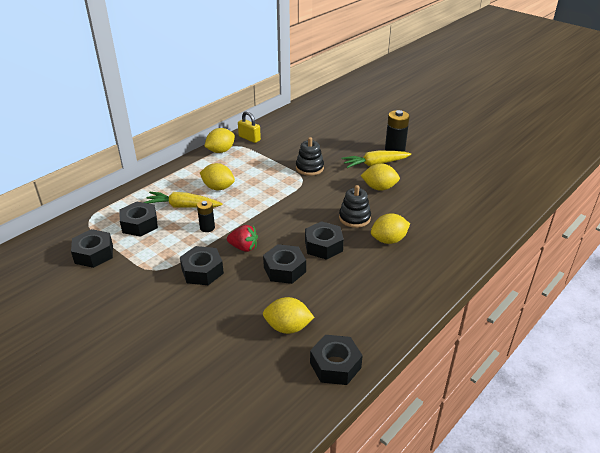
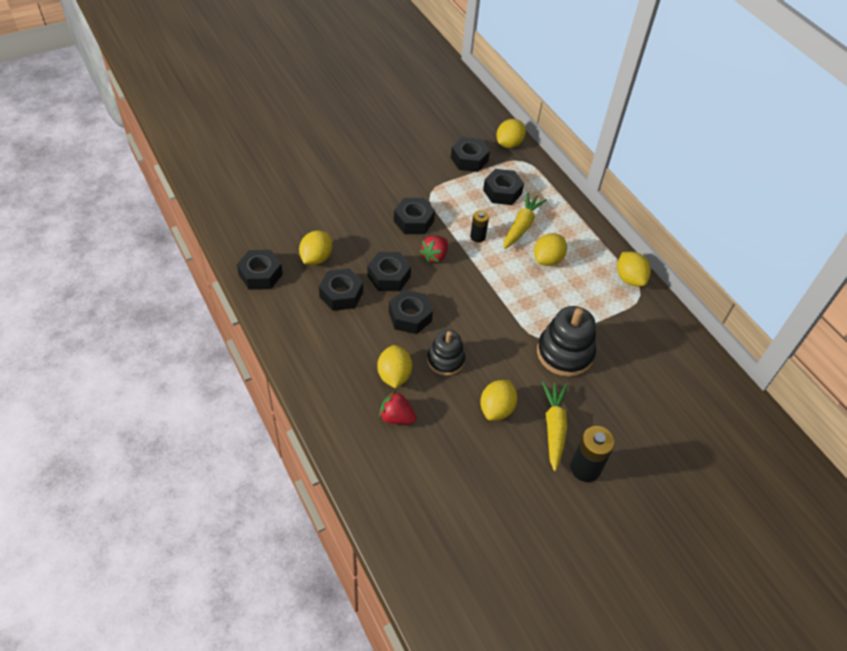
camera: 105 degrees right, 15 degrees up
(62, 232) = (509, 144): none -> yellow lemon
(249, 138) = (655, 313): yellow padlock -> none
(309, 168) = (565, 353): black stacking toy -> black stacking toy, size x1.54
(325, 294) = (341, 294): none -> black nut
(424, 230) = (396, 417): none -> red strawberry

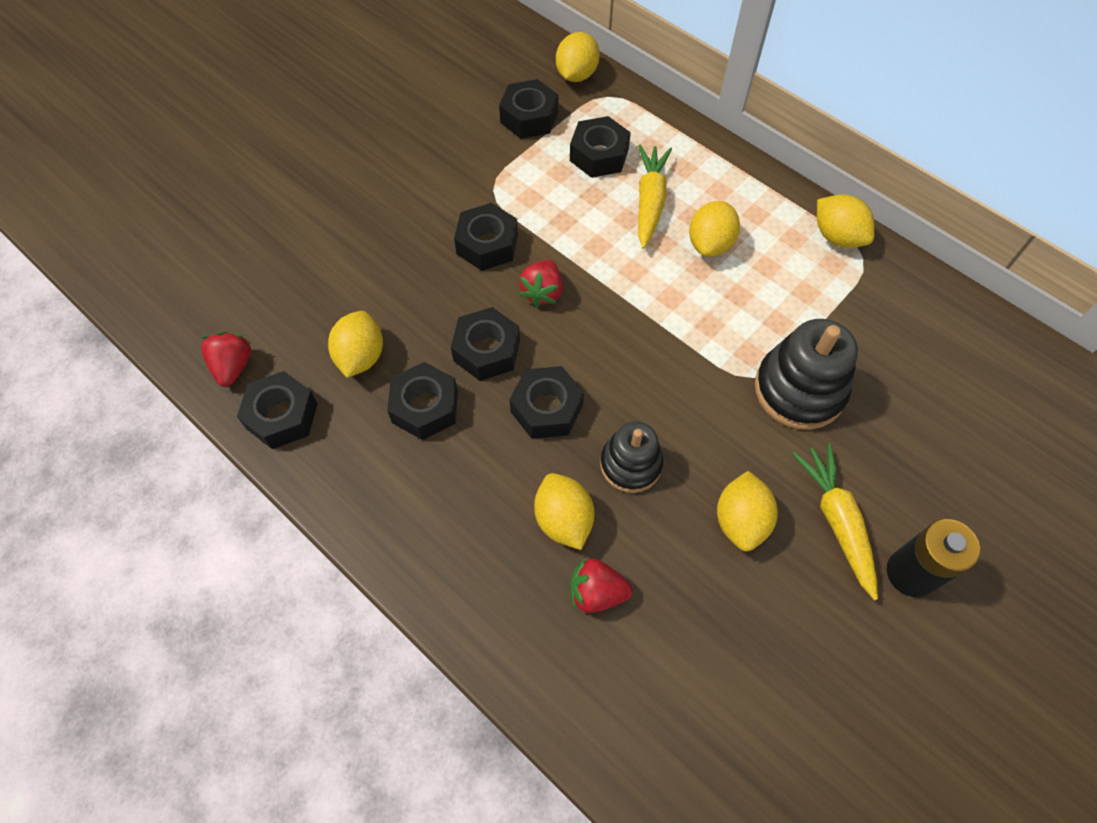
camera: 15 degrees left, 10 degrees up
(244, 242) = (233, 367): none -> red strawberry
(477, 237) = (593, 239): black battery -> none

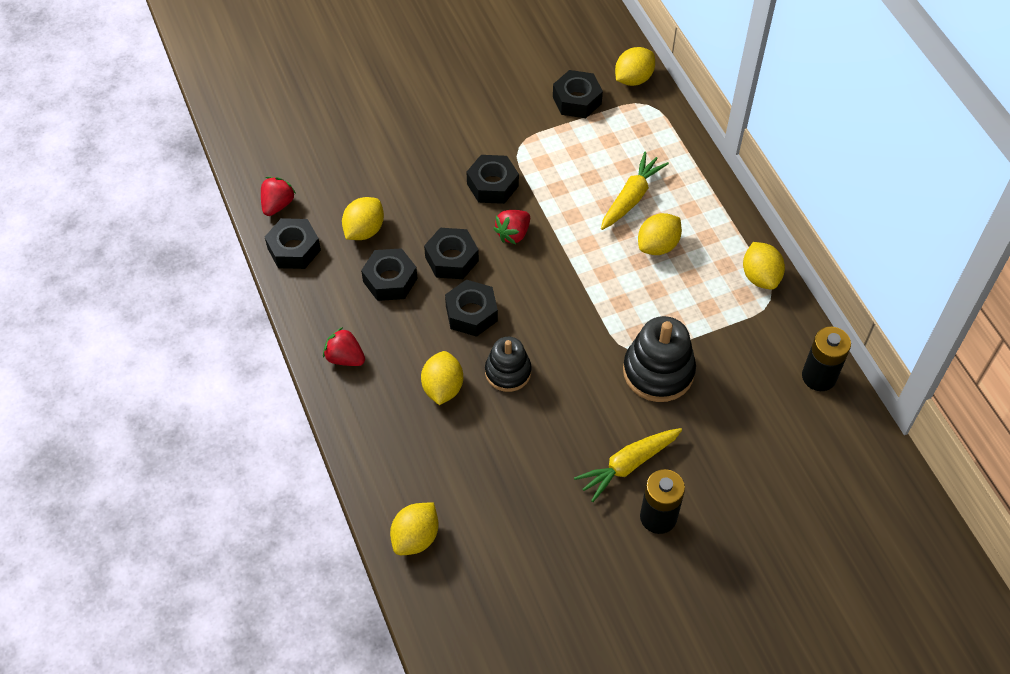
camera: 25 degrees right, 5 degrees down
(596, 592) = (439, 440): red strawberry -> red strawberry (345, 358)
(599, 155) = (613, 148): black nut -> none
(740, 521) = (561, 437): yellow lemon -> yellow lemon (415, 537)
(837, 521) = (628, 465): yellow carrot -> yellow carrot turned 135 degrees counterclockwise
(967, 323) = (819, 376): none -> black battery

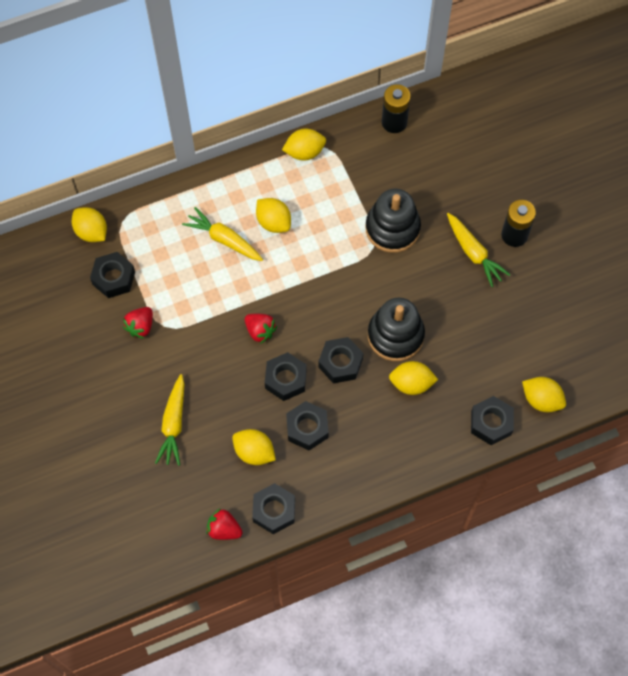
camera: 90 degrees left, 10 degrees up
(345, 358) = (385, 460): red strawberry -> red strawberry (140, 326)
(402, 158) = (174, 424): none -> yellow carrot
(492, 185) = (207, 347): black nut -> black nut (491, 423)
(508, 372) = (395, 335): black stacking toy -> black stacking toy, size x1.54

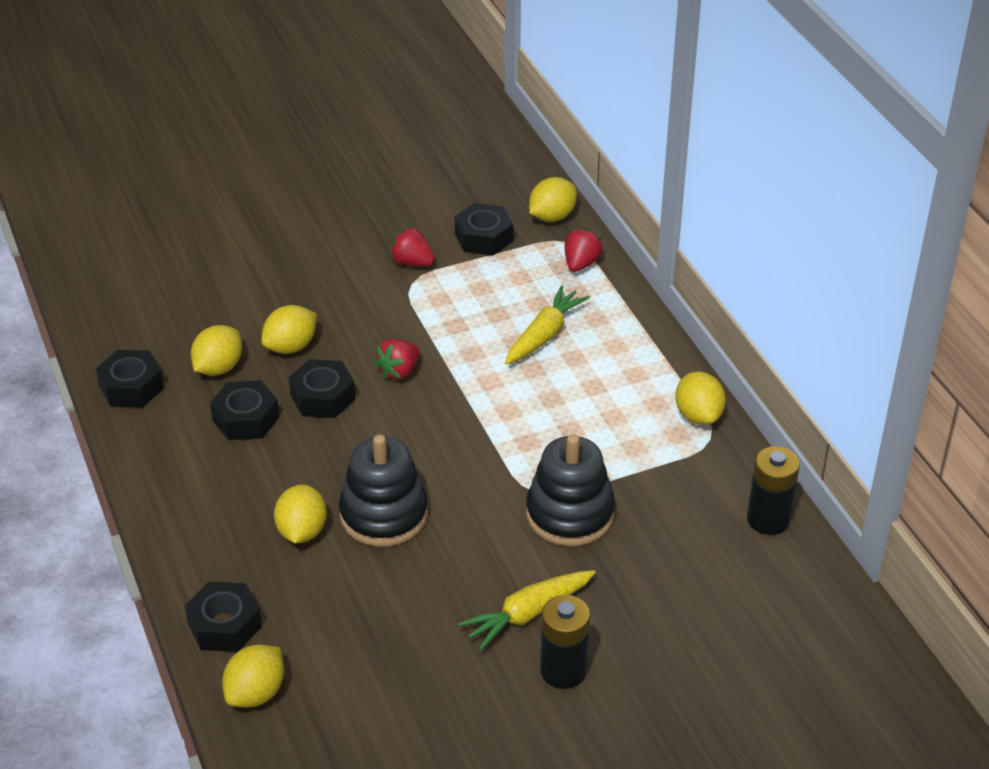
camera: 90 degrees right, 25 degrees down
(174, 424) = (270, 295): yellow carrot -> none
(224, 529) = (116, 342): red strawberry -> red strawberry (581, 264)
(273, 222) = (574, 383): yellow lemon -> yellow lemon (291, 346)
(340, 363) = (343, 453): black nut -> none

